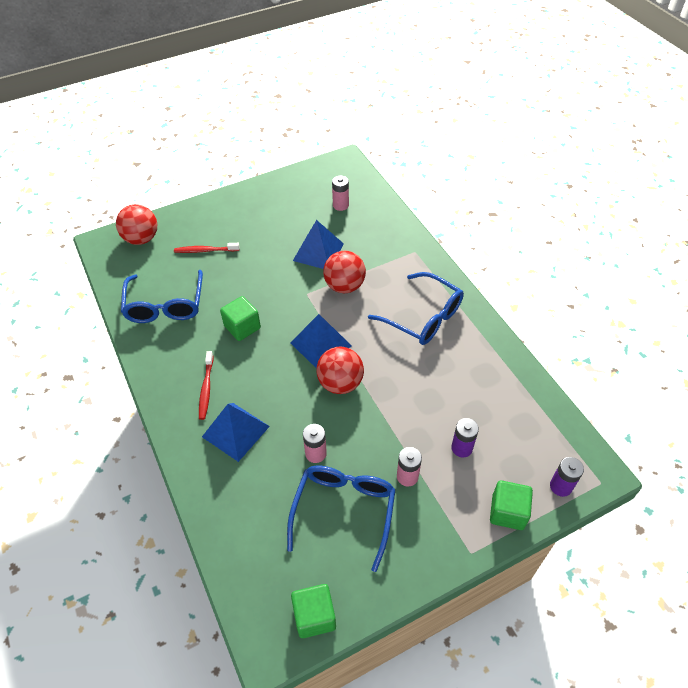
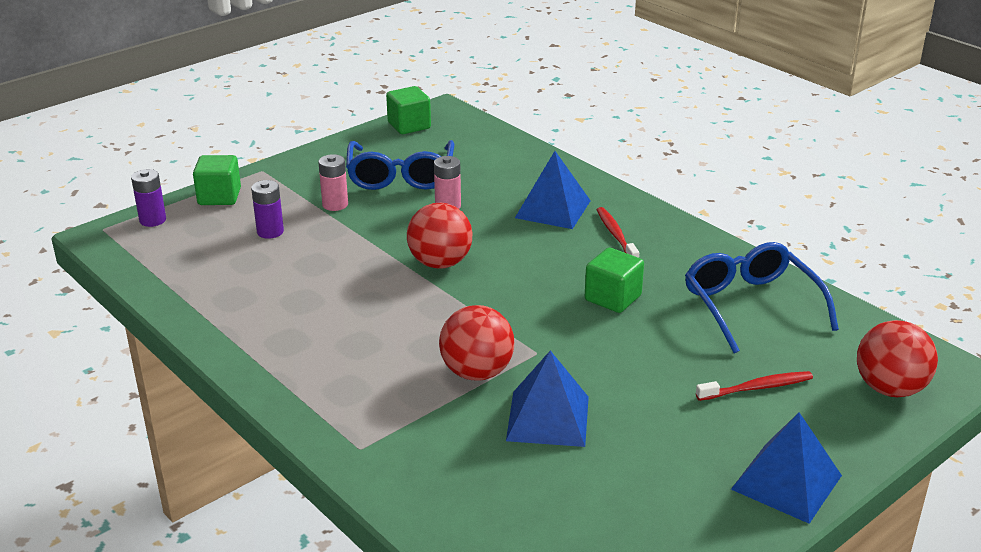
camera: 165 degrees right, 20 degrees down
(320, 344) = (485, 296): blue pyramid -> blue pyramid (786, 482)
(340, 205) = (543, 519): pink battery -> none
(423, 317) = (332, 350): blue glasses -> none

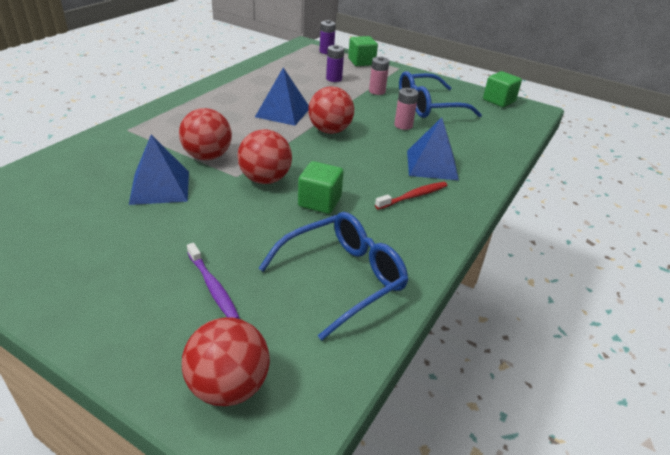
camera: 70 degrees right, 5 degrees up
(552, 330) = (265, 179): none -> red ball
(757, 388) = (213, 287): red toothbrush -> purple toothbrush
(786, 482) = (79, 310): blue pyramid -> blue pyramid (283, 112)

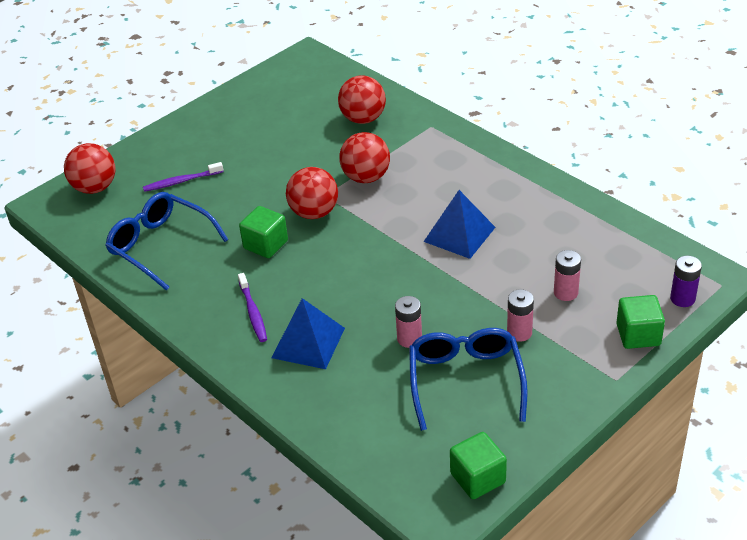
camera: 110 degrees right, 5 degrees up
(160, 187) = (319, 152): blue pyramid -> none
(330, 130) = (406, 269): red ball -> red ball (363, 119)
(334, 79) = (565, 292): purple battery -> pink battery
(342, 278) = (161, 246): blue glasses -> blue glasses turned 150 degrees clockwise
(413, 196) = (253, 312): red toothbrush -> purple toothbrush

